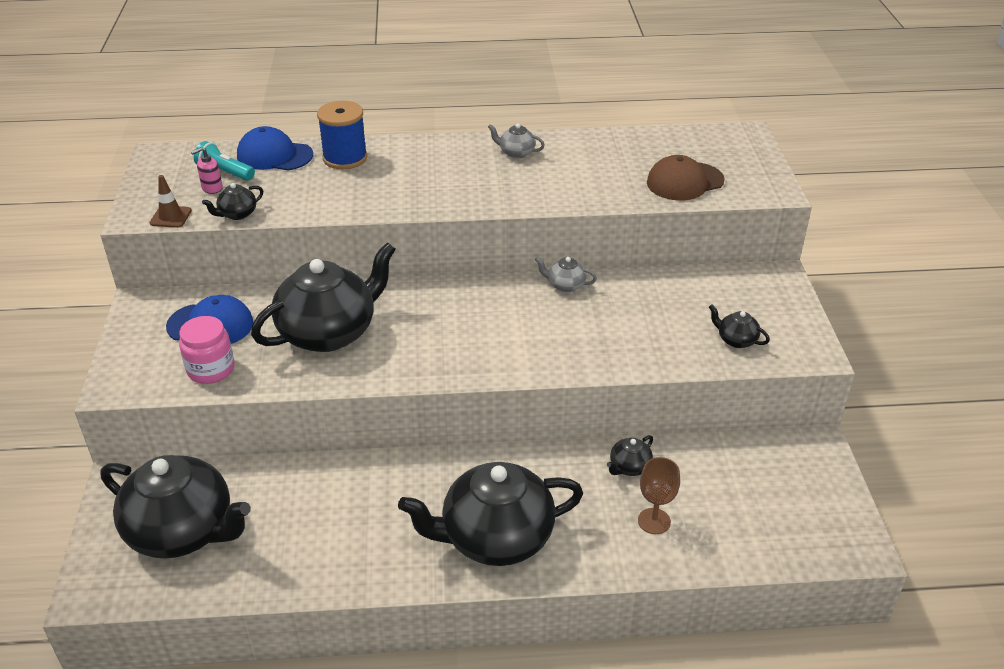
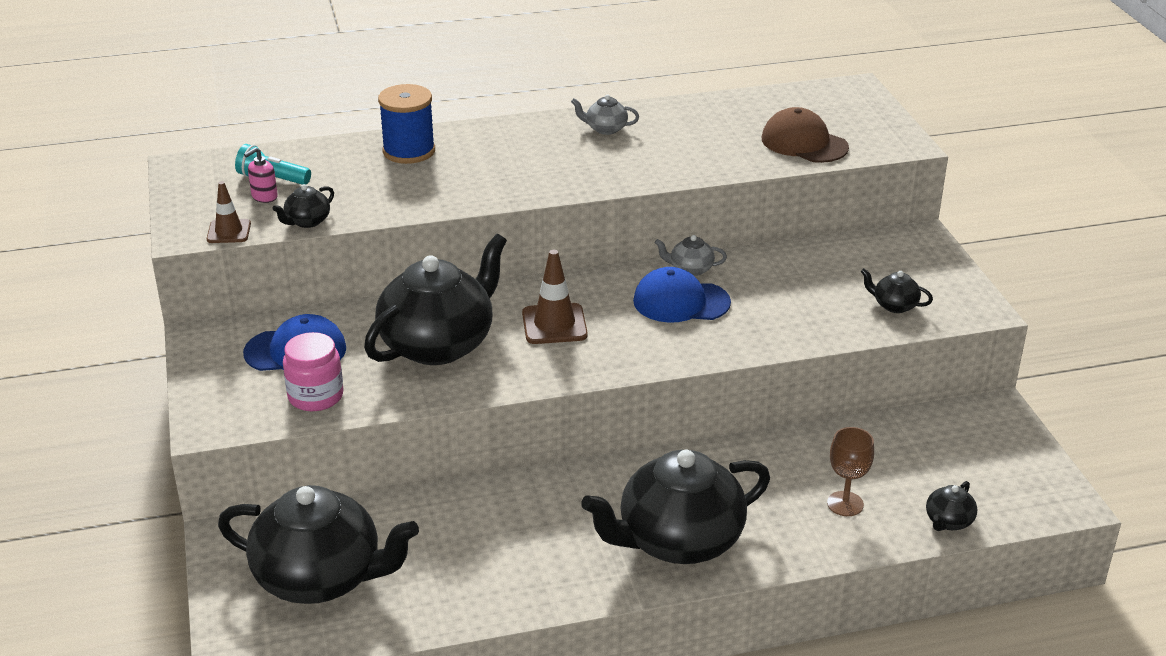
camera: 10 degrees left, 5 degrees down
(274, 155) = (323, 155): blue cap -> blue cap (680, 302)
(432, 325) = (554, 324): none -> brown traffic cone
(629, 467) = (802, 455): black teapot -> black teapot (948, 521)
(684, 182) = (804, 143): brown cap -> brown cap turned 75 degrees clockwise

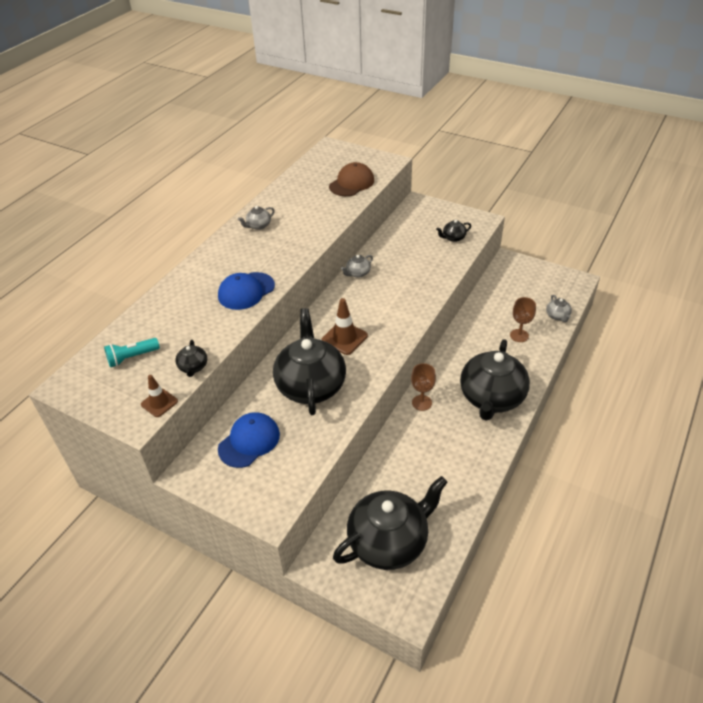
camera: 45 degrees left, 10 degrees up
(264, 197) = (145, 370): pink soap dispenser -> none
(315, 396) = (297, 456): pink jar -> none
(409, 151) = (182, 295): blue spool -> none
(583, 481) = (421, 403): none -> brown goblet
(680, 302) = (377, 291): blue cap -> blue cap (246, 291)
(804, 143) = (352, 183): brown cap -> brown cap turned 135 degrees clockwise
(948, 521) = (557, 316): black teapot -> grey teapot

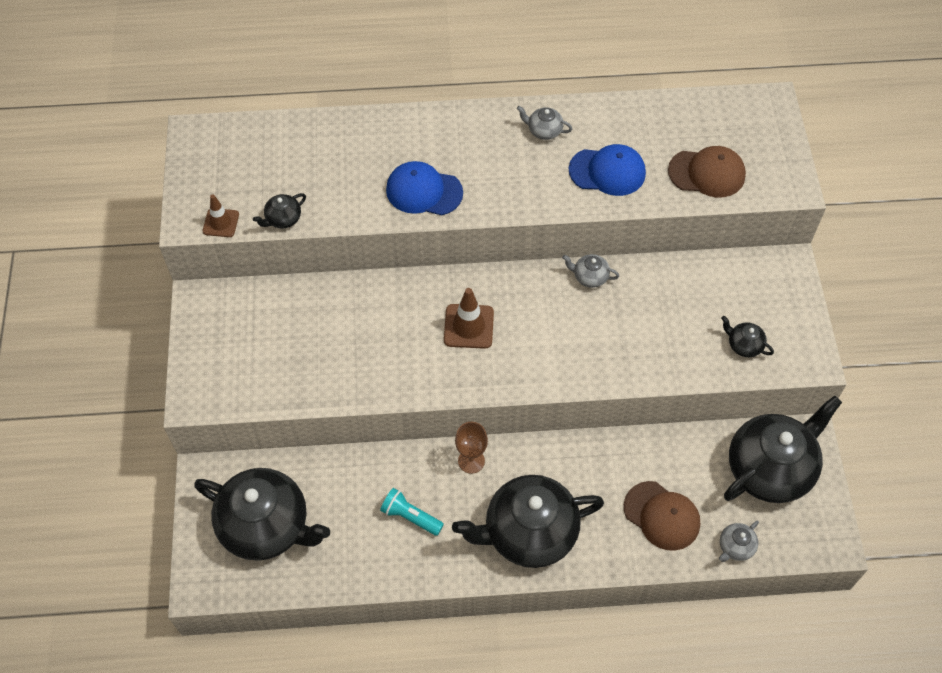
camera: 55 degrees right, 15 degrees up
(132, 357) = (262, 160): turquoise flashlight -> turquoise flashlight (410, 516)
(249, 441) = (267, 326): blue cap -> blue cap (607, 171)
(311, 385) = (375, 336): black teapot -> black teapot (770, 468)
(519, 335) = (662, 516): brown goblet -> brown cap

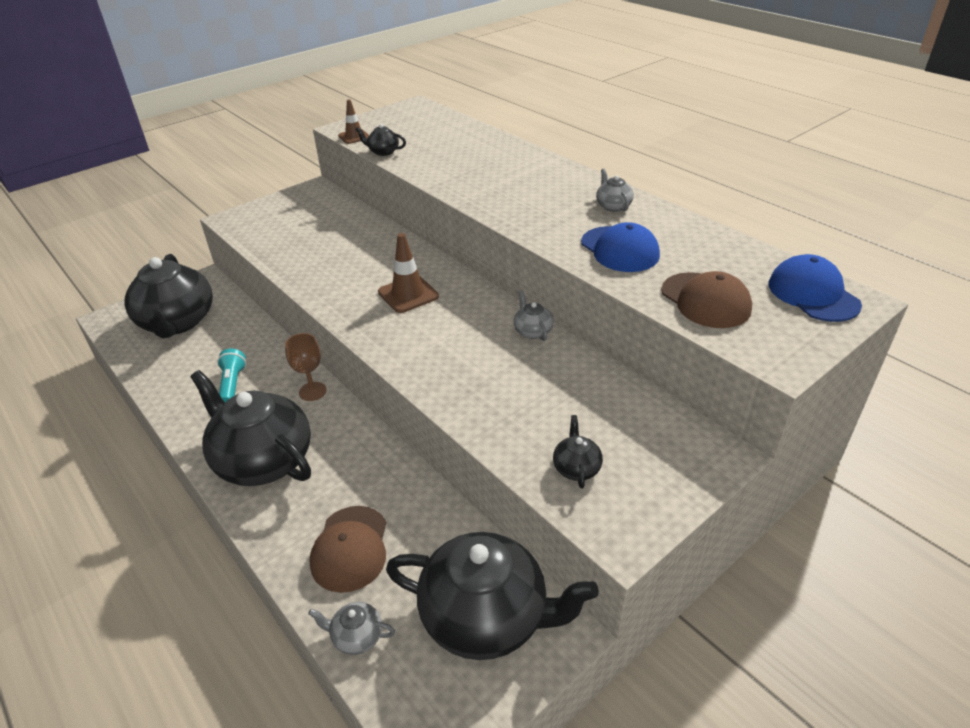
camera: 55 degrees right, 20 degrees down
(423, 191) = (477, 185): blue cap -> blue cap (813, 294)

